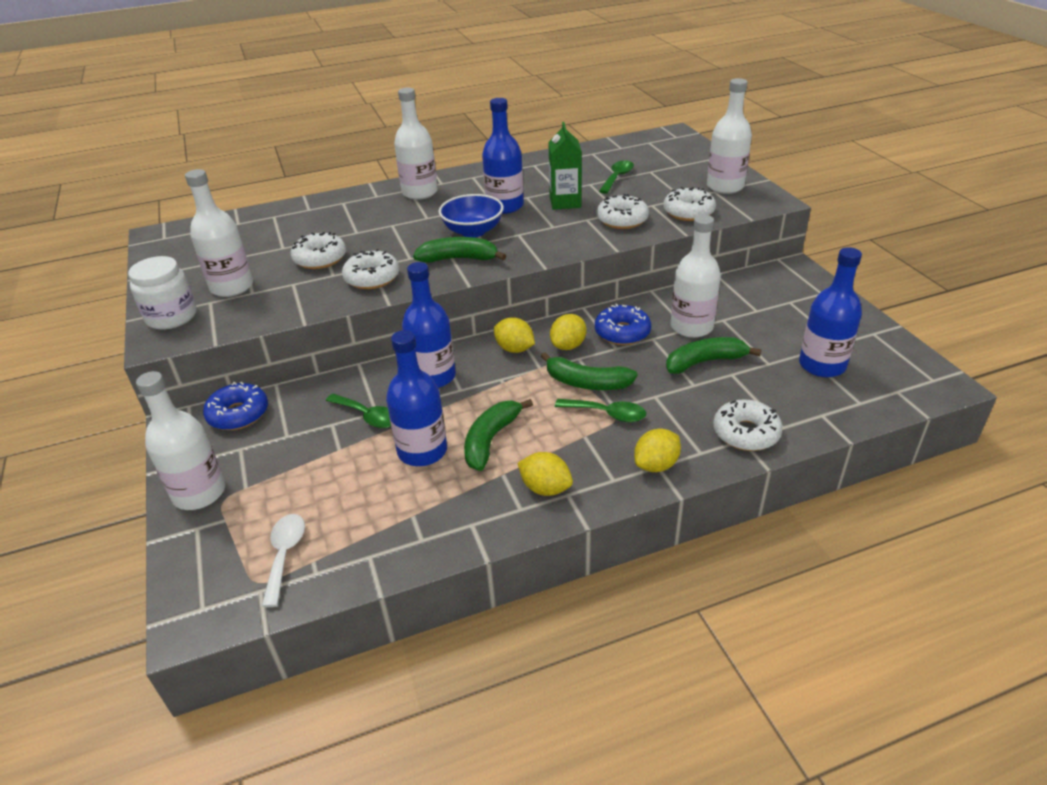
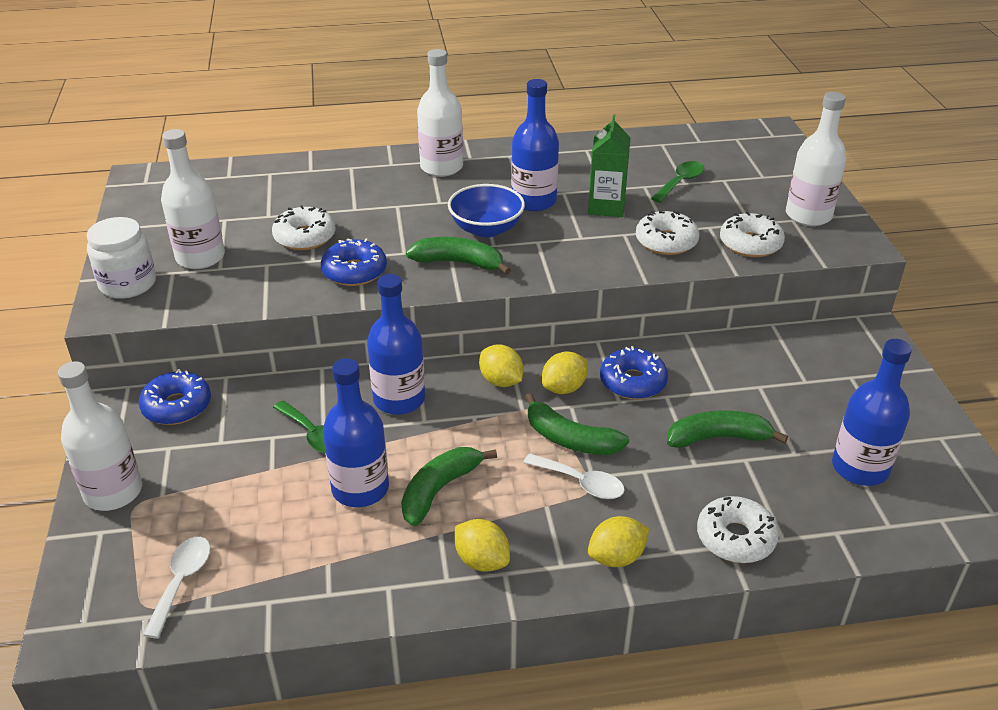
camera: 10 degrees right, 0 degrees up
(372, 278) = (354, 271): white donut -> blue donut
(607, 414) = (581, 483): green spoon -> white spoon
(691, 327) = (718, 389): white bottle -> none

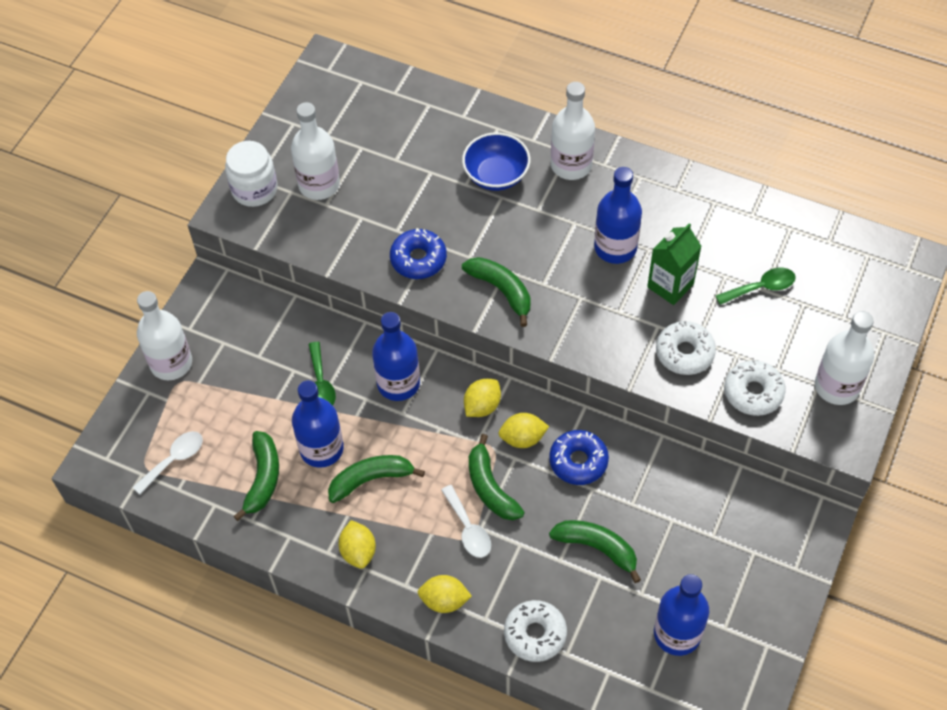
camera: 35 degrees right, 20 degrees up
(177, 406) = (248, 307): blue donut -> none
(305, 237) = (407, 200): white donut -> none
(311, 547) = (263, 478): none -> green banana
(486, 229) = (551, 262): blue bowl -> blue bowl (496, 175)
(501, 381) = (482, 406): yellow lemon -> yellow lemon turned 45 degrees clockwise

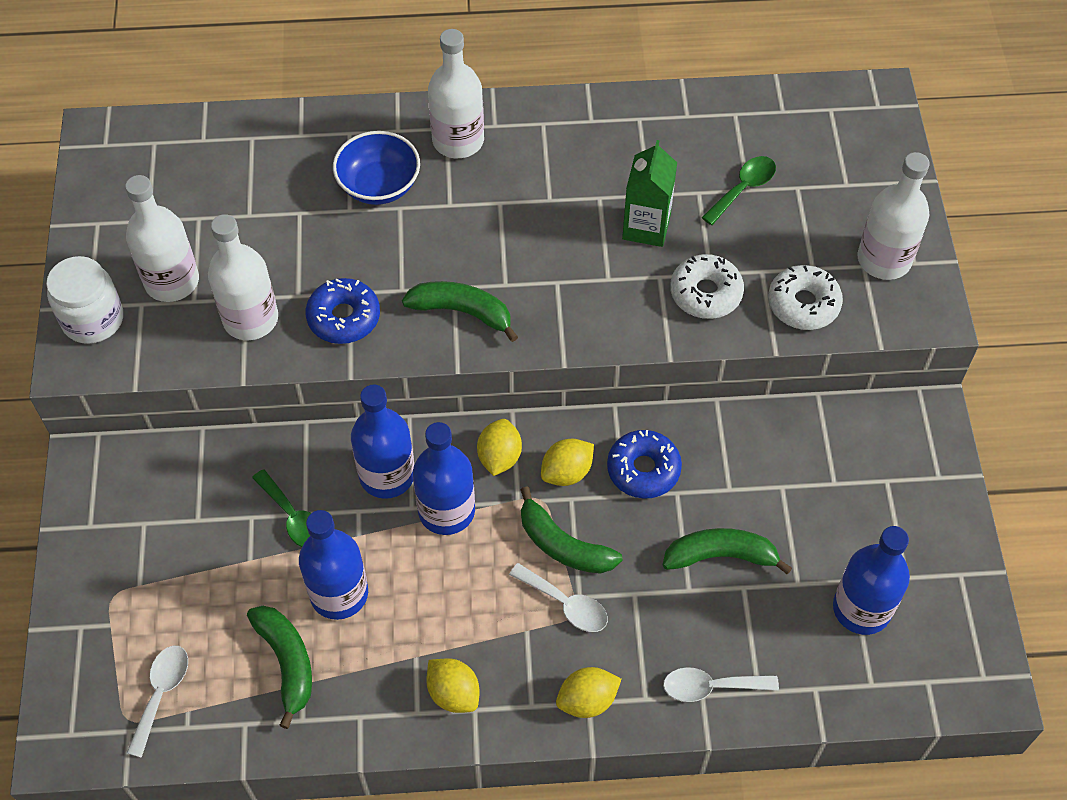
camera: 30 degrees left, 0 degrees up
(171, 363) = (90, 577): white bottle -> white bottle (250, 319)
(371, 479) = (419, 601): green banana -> none
(535, 634) = (711, 687): white donut -> white spoon
(615, 247) = (561, 211): blue bottle -> blue bottle (446, 511)

